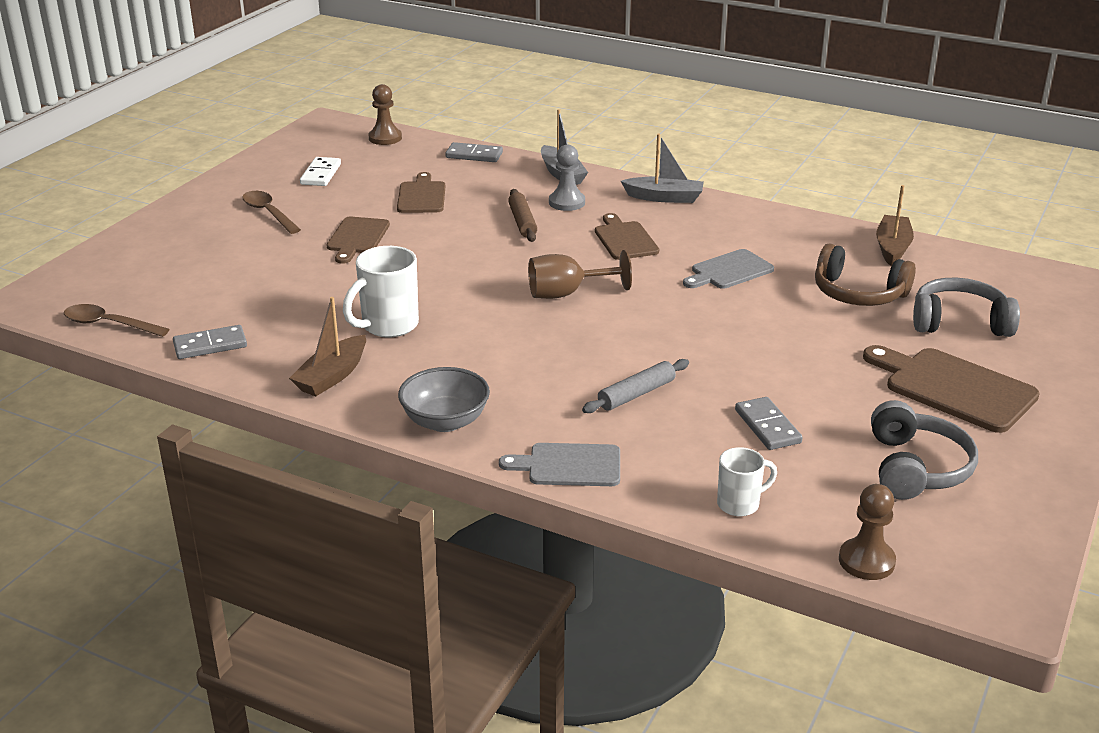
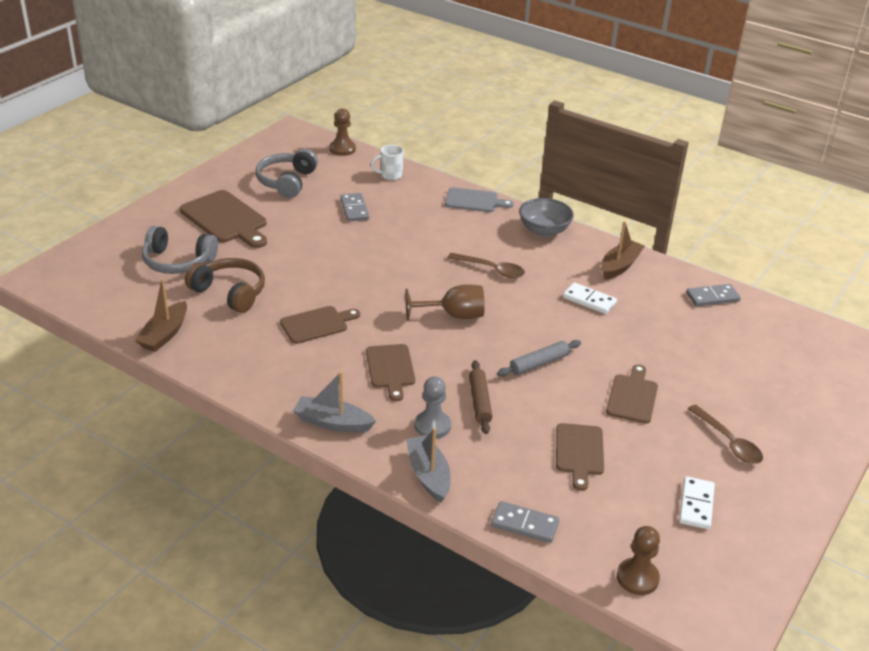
camera: 175 degrees left, 5 degrees up
(109, 324) = (797, 323): brown spoon -> brown spoon (491, 269)
(388, 326) = (589, 300): white mug -> white domino
(636, 394) = (425, 235): grey rolling pin -> grey rolling pin (539, 363)
(729, 271) = (317, 324): grey cutting board -> brown cutting board

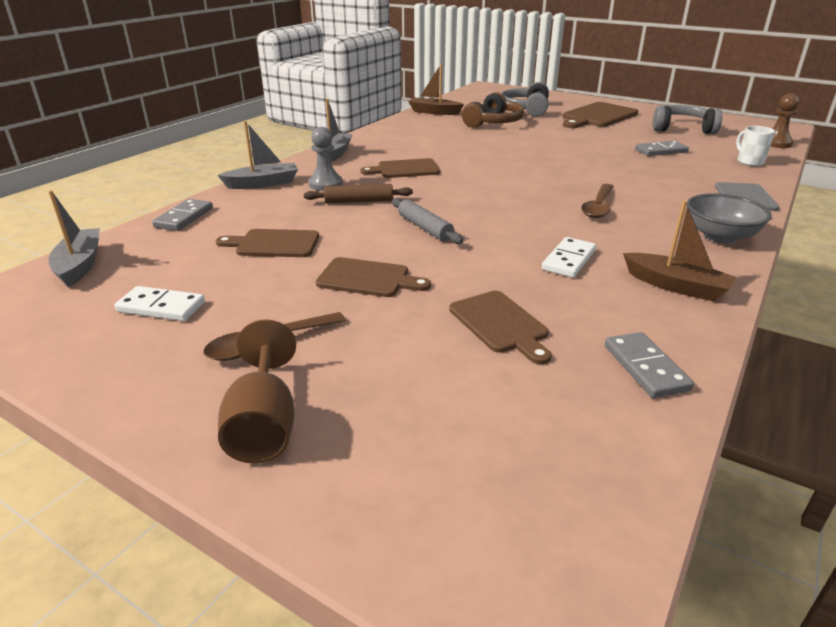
camera: 90 degrees right, 5 degrees down
(317, 324) = (462, 146): brown cutting board -> brown cutting board (500, 324)
(454, 315) = (498, 190): brown goblet -> brown goblet (263, 424)
(637, 578) = (80, 265): brown pawn -> grey boat

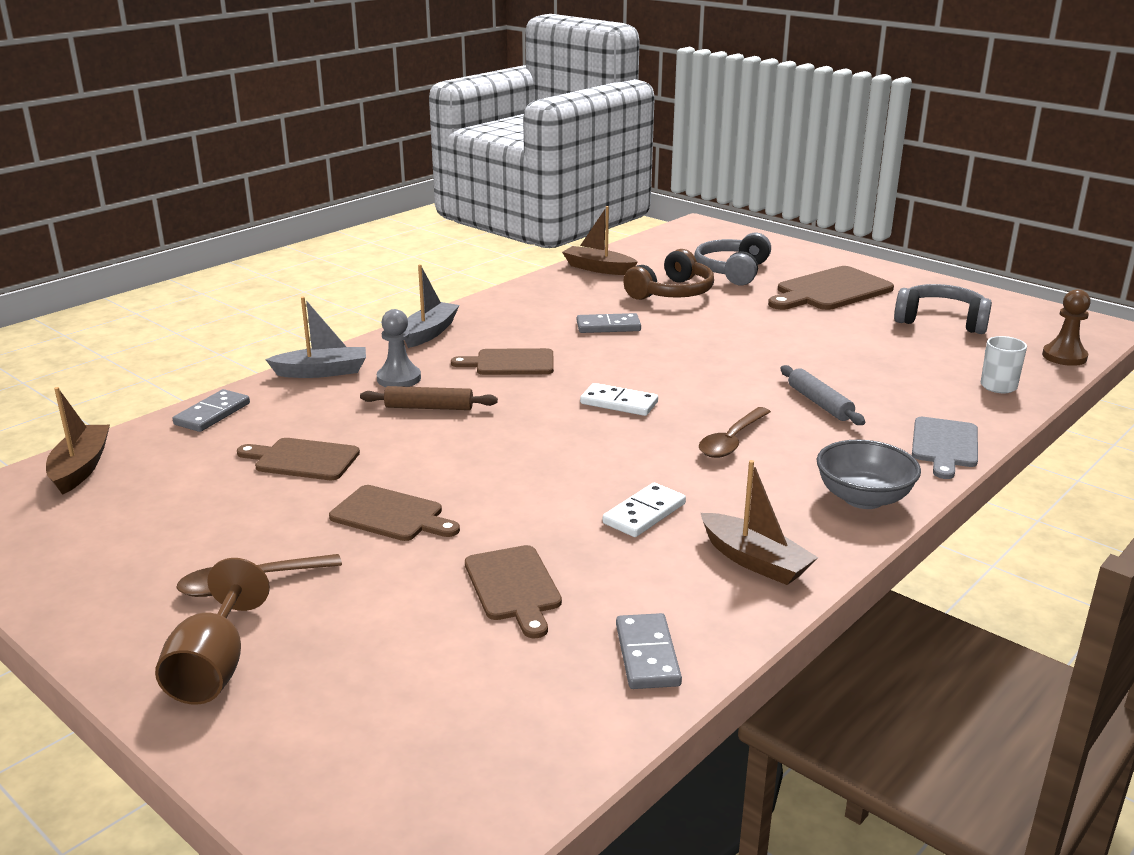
camera: 10 degrees right, 5 degrees down
(80, 265) = (81, 468): grey boat -> brown boat
(161, 307) = (153, 528): white domino -> white domino (619, 403)
(425, 228) = (492, 453): grey rolling pin -> grey rolling pin (819, 403)
(661, 151) = (881, 358): grey domino -> grey domino (608, 326)

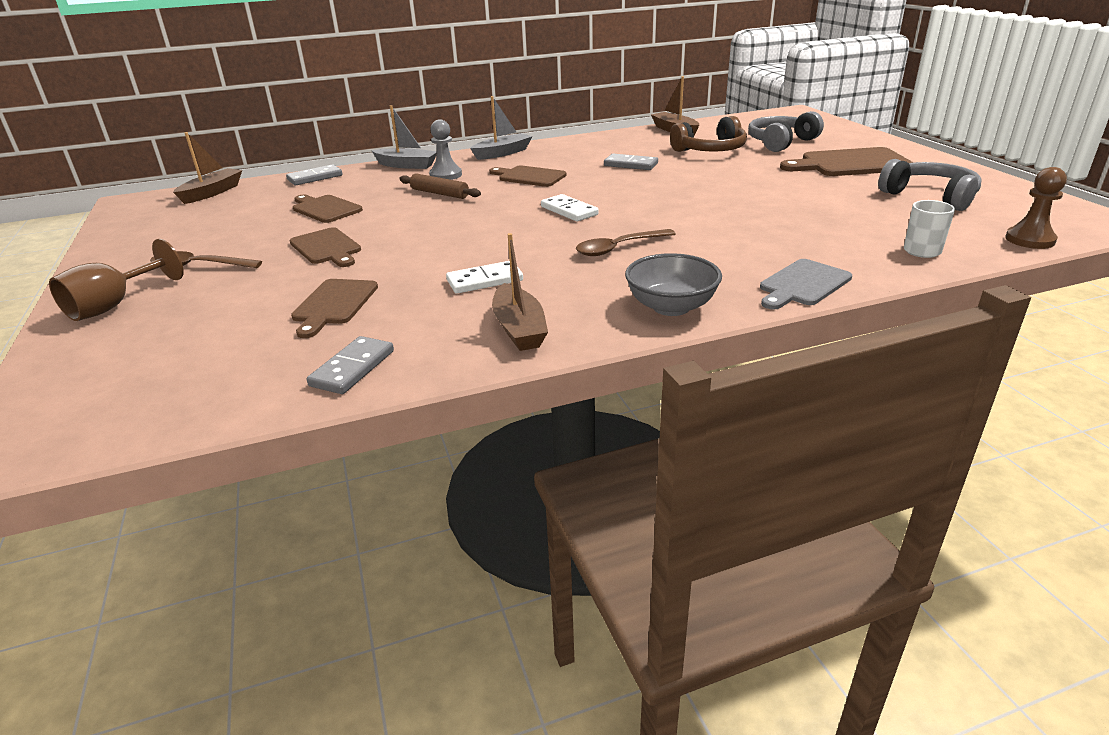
camera: 30 degrees right, 5 degrees up
(819, 403) = (729, 236): grey rolling pin -> none

